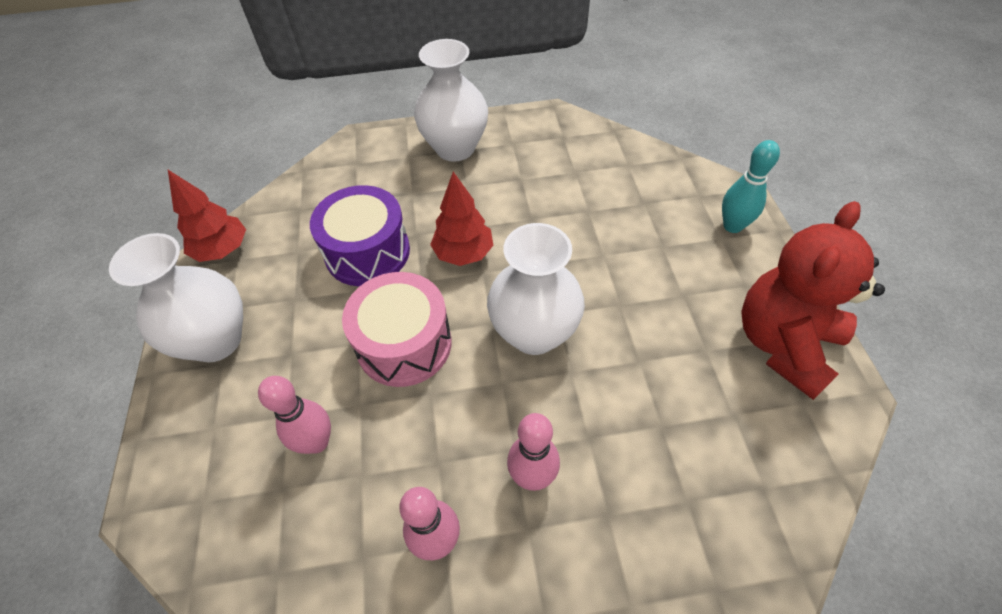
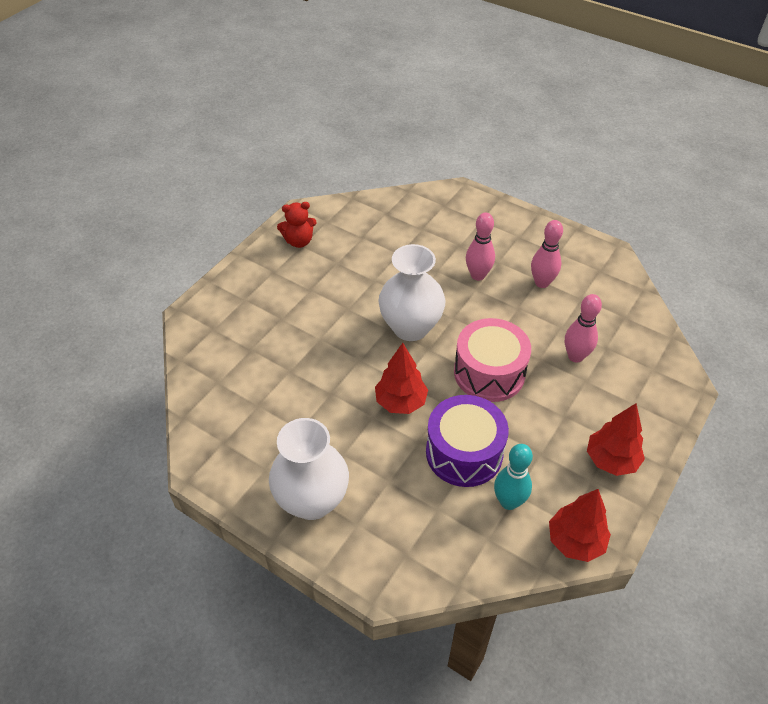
camera: 140 degrees left, 5 degrees down
(216, 340) = (611, 460): white vase -> red tree
(732, 226) = (227, 300): turquoise bowling pin -> turquoise bowling pin (508, 502)
(783, 344) = (299, 241): red teddy bear -> red teddy bear, size x0.51

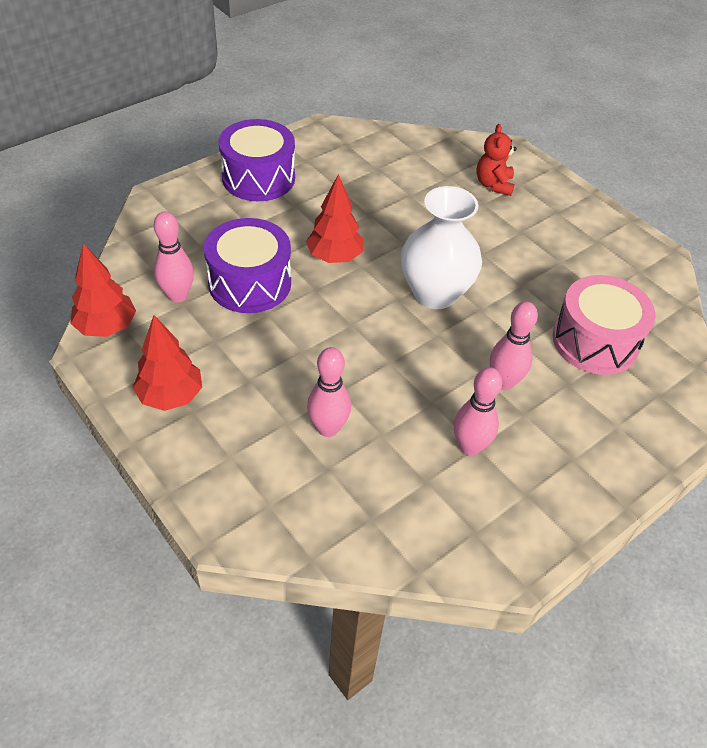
camera: 105 degrees right, 0 degrees up
(299, 241) = (605, 240): red teddy bear -> red teddy bear (493, 185)
(312, 500) = (258, 178): white vase -> purple drum
(489, 373) = (340, 337): pink drum -> pink drum (595, 341)
(508, 502) = (177, 296): turquoise bowling pin -> pink bowling pin

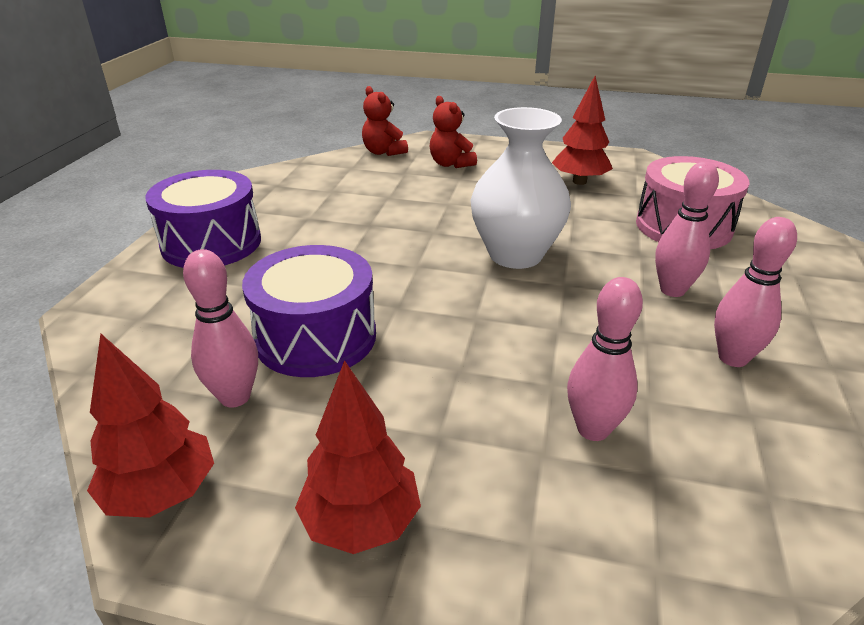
camera: 35 degrees left, 15 degrees down
(334, 257) = (381, 271): red tree -> red tree (579, 181)
(456, 146) = (383, 152): none -> red teddy bear

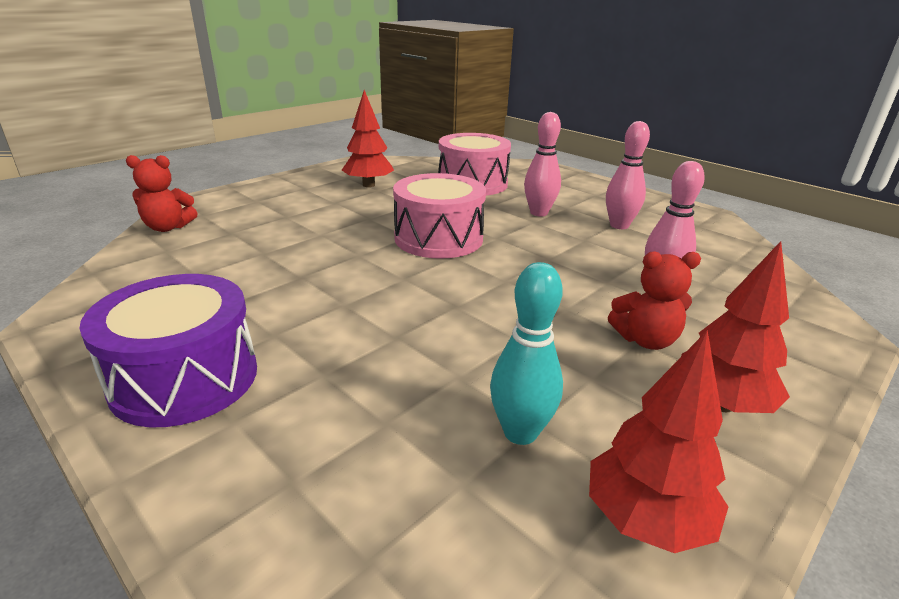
camera: 60 degrees left, 5 degrees down
(235, 397) = (520, 432): pink bowling pin -> turquoise bowling pin
(316, 337) = (462, 358): purple drum -> none
(450, 164) = (254, 211): red teddy bear -> red teddy bear (645, 340)
(515, 255) = (438, 238): white vase -> pink drum

